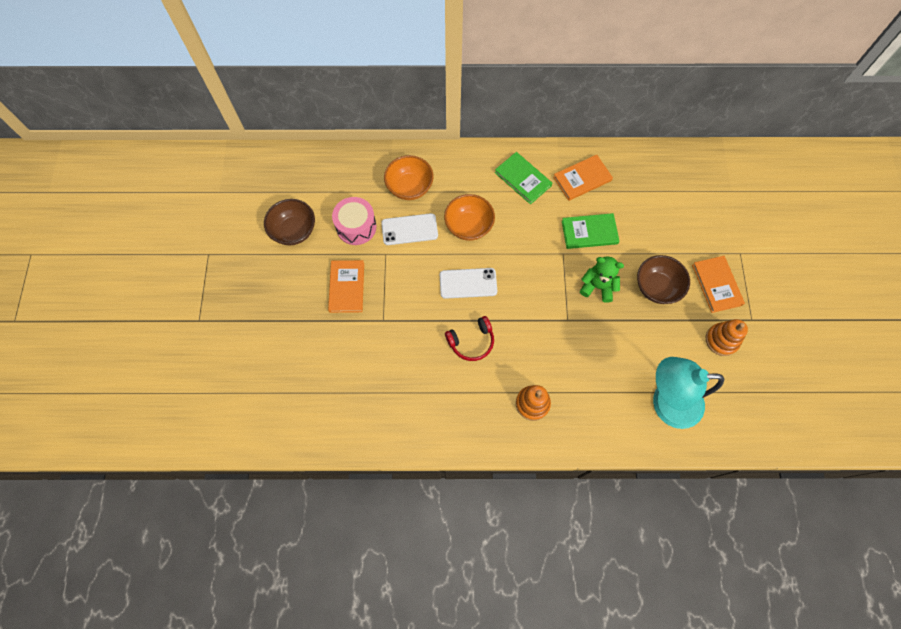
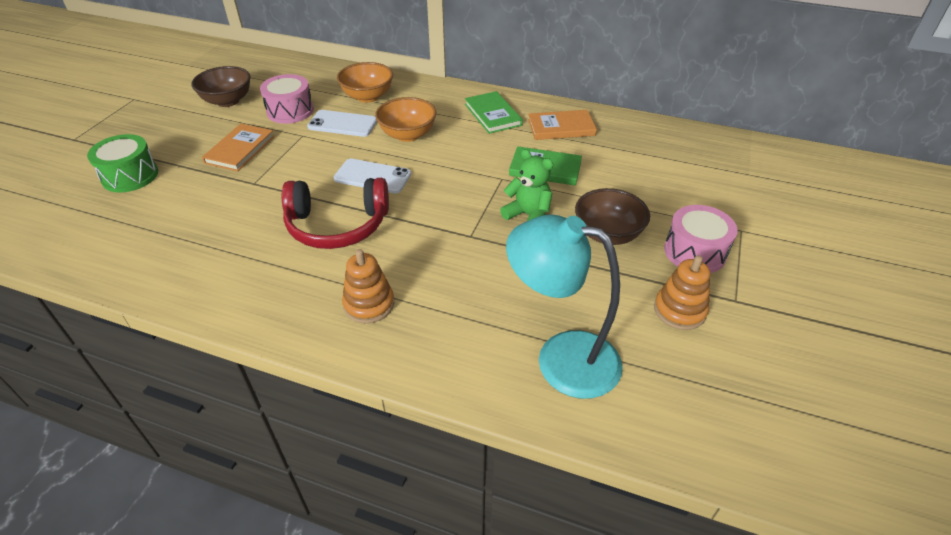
camera: 20 degrees right, 25 degrees down
(281, 345) = (130, 176): none -> green drum
(471, 341) = (337, 225): red headphones -> red headphones, size x1.66
(716, 285) = (694, 252): orange book -> pink drum

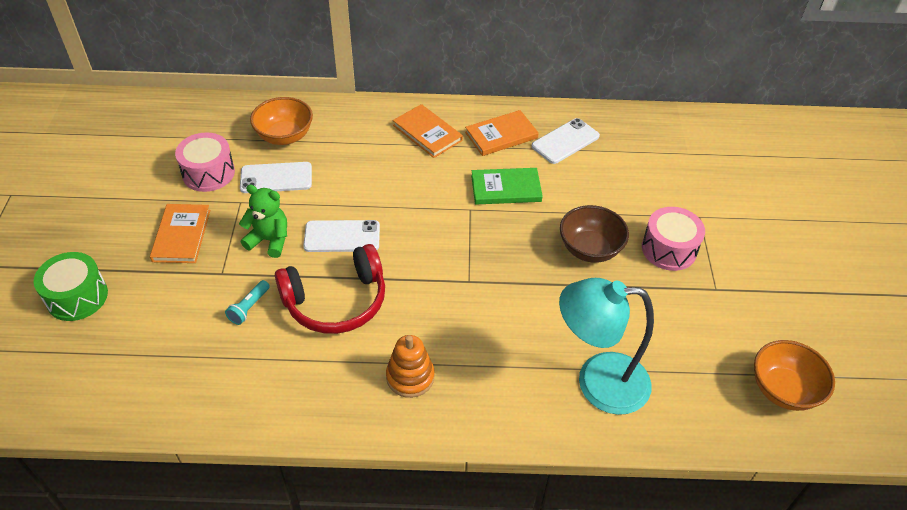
camera: 20 degrees left, 5 degrees up
(228, 101) = (128, 174): brown bowl -> none
(259, 213) = (249, 307): none -> turquoise flashlight
(407, 135) = (352, 177): orange bowl -> orange bowl (783, 390)
(493, 114) = (427, 133): green book -> orange book
(528, 215) = (512, 246): green teddy bear -> green teddy bear (269, 240)
(622, 142) = (565, 141): none -> white phone
(679, 310) = (675, 311): orange stacking toy -> none

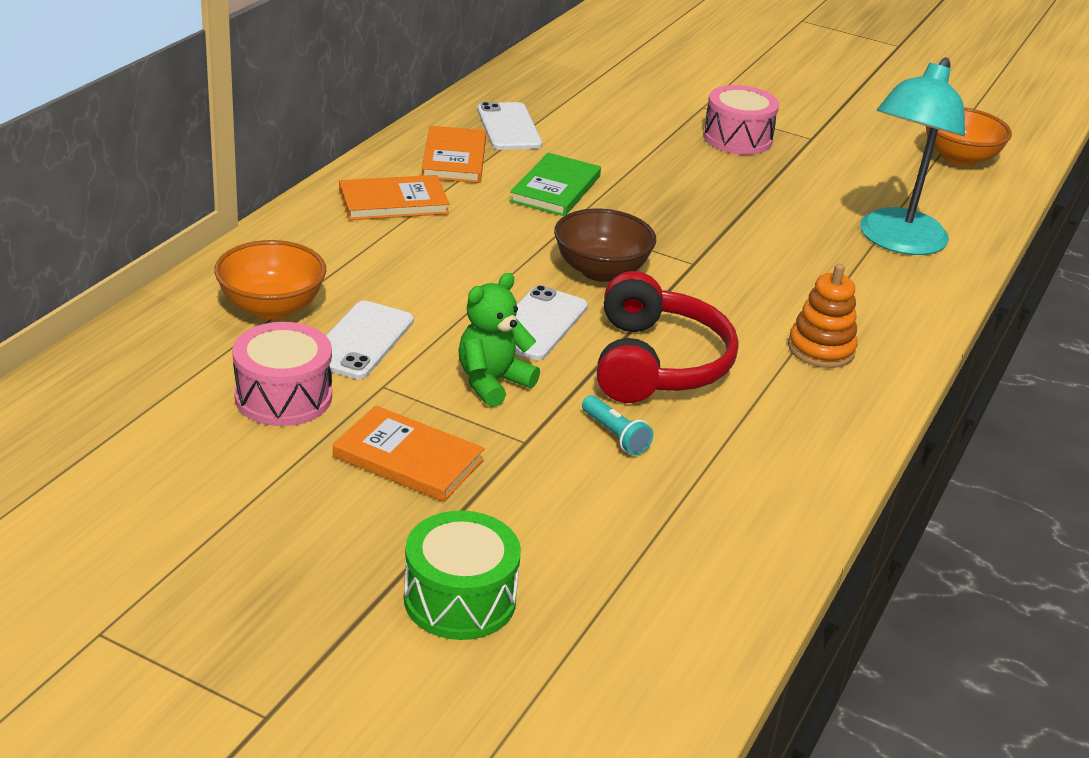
camera: 65 degrees left, 15 degrees down
(590, 249) = (702, 177): brown bowl -> brown bowl (600, 271)

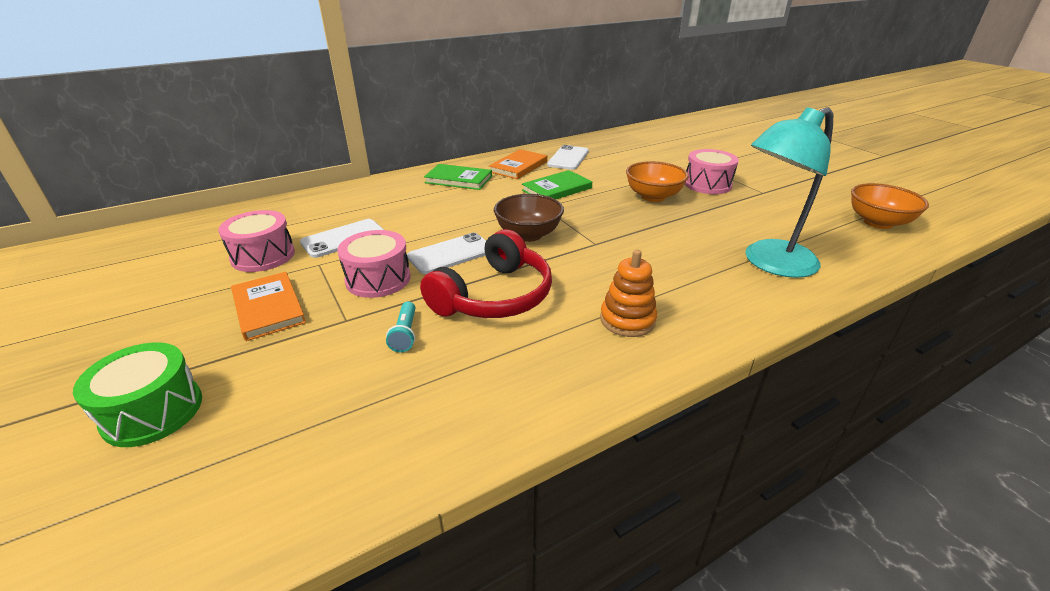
camera: 35 degrees right, 0 degrees up
(271, 307) = (327, 213): orange bowl -> orange bowl (653, 196)
(393, 202) = (458, 179): orange book -> green book
(492, 382) = (378, 279): green teddy bear -> pink drum

